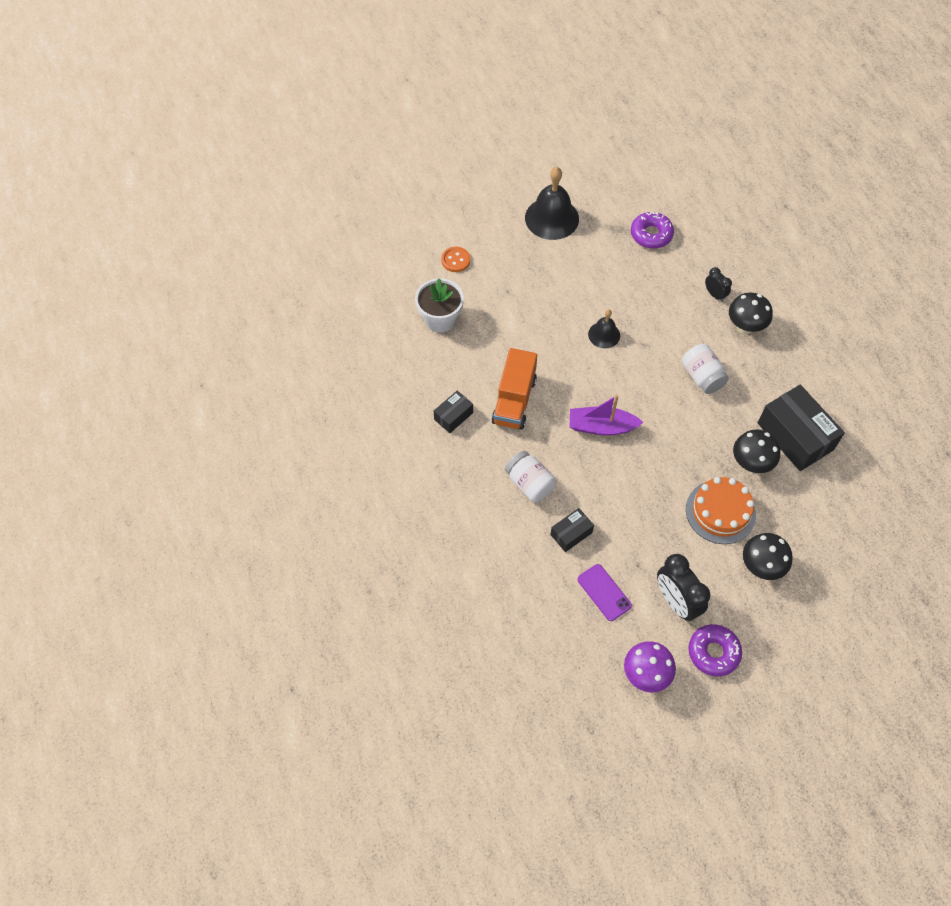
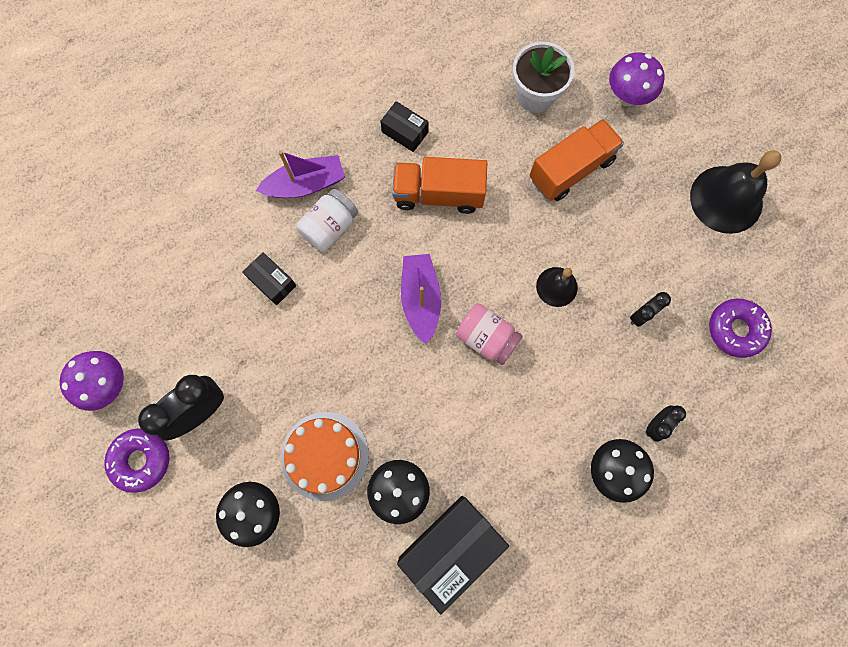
camera: 80 degrees right, 15 degrees up
(455, 260) = (627, 97): orange button -> purple mushroom
(487, 497) = (305, 184): none -> purple boat
(510, 308) = (571, 170): none -> orange truck
(604, 592) = (203, 327): purple phone -> none
(633, 287) = (641, 315): none -> black clock
(638, 387) = (486, 338): none -> pink jar
(702, 377) = (519, 417): white jar -> none

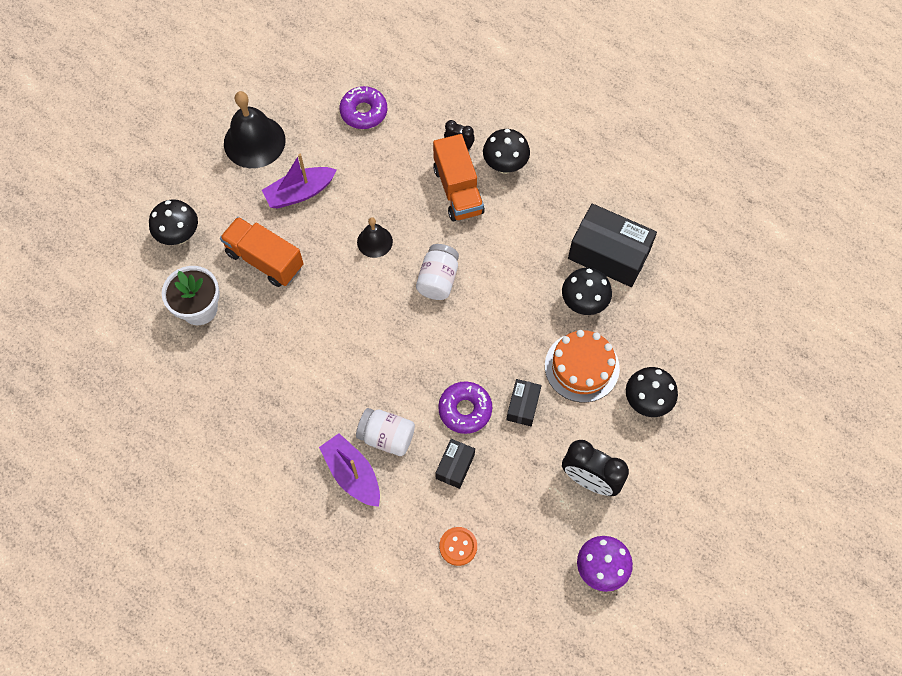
camera: 110 degrees left, 10 degrees down
(141, 460) = (649, 511): purple donut -> purple donut (465, 410)
(193, 257) = (458, 546): none -> orange button
(405, 132) = (271, 406): black box -> black box (523, 406)
(420, 299) = (424, 340): purple boat -> purple boat (300, 193)
(438, 194) = (323, 357): orange truck -> orange truck (458, 190)
(486, 338) = (438, 280): pink jar -> white jar
(627, 97) = (179, 236): purple mushroom -> black mushroom
(641, 315) = (376, 176): black clock -> none

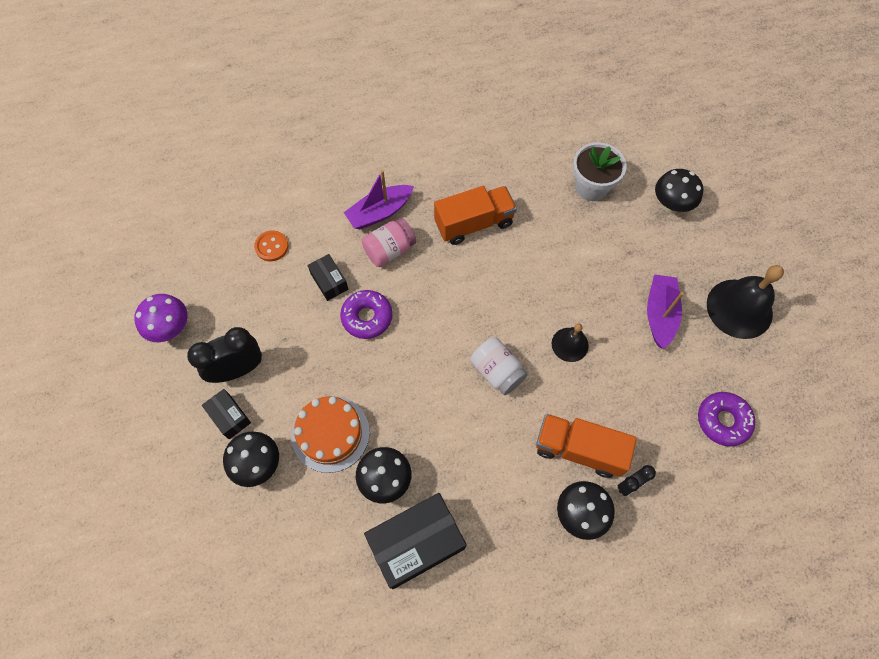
camera: 125 degrees right, 0 degrees up
(265, 260) = (607, 252): orange truck -> orange truck (474, 224)
(352, 474) = (379, 212): purple boat -> purple boat turned 150 degrees clockwise
(386, 437) = (389, 250): white jar -> pink jar
(523, 406) = (335, 362): black box -> black box (229, 417)

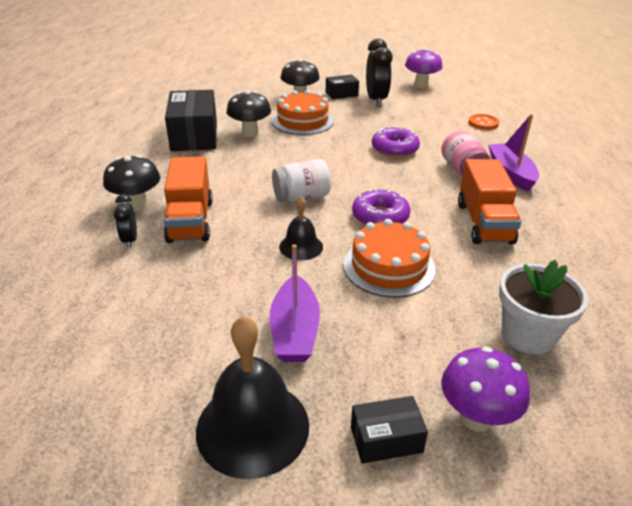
camera: 110 degrees right, 30 degrees down
(329, 281) = (438, 140): black box -> black box (386, 439)
(563, 276) = (389, 267): none -> orange cake
(579, 449) = (190, 221): orange truck -> orange truck turned 135 degrees clockwise
(659, 314) = (295, 331): purple boat -> purple boat turned 60 degrees clockwise
(670, 206) = (476, 418): black mushroom -> purple mushroom
(723, 421) = (122, 334): purple donut -> purple donut (380, 217)

